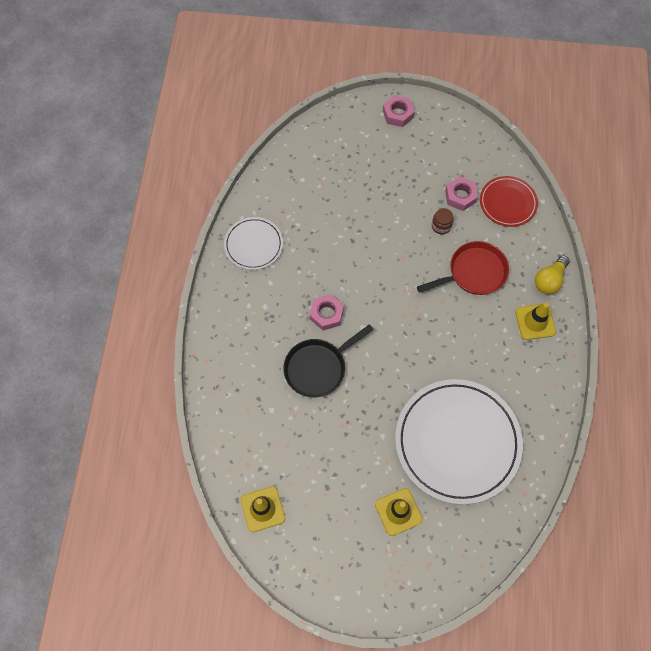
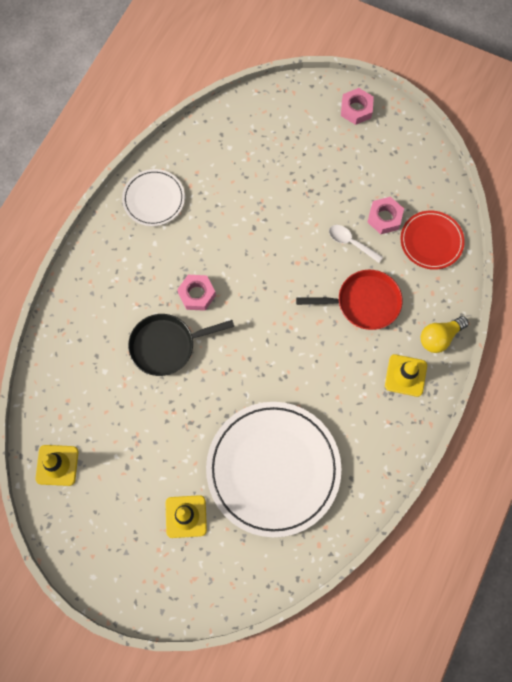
camera: 20 degrees right, 5 degrees up
(441, 226) = (351, 243): brown jar -> white spoon

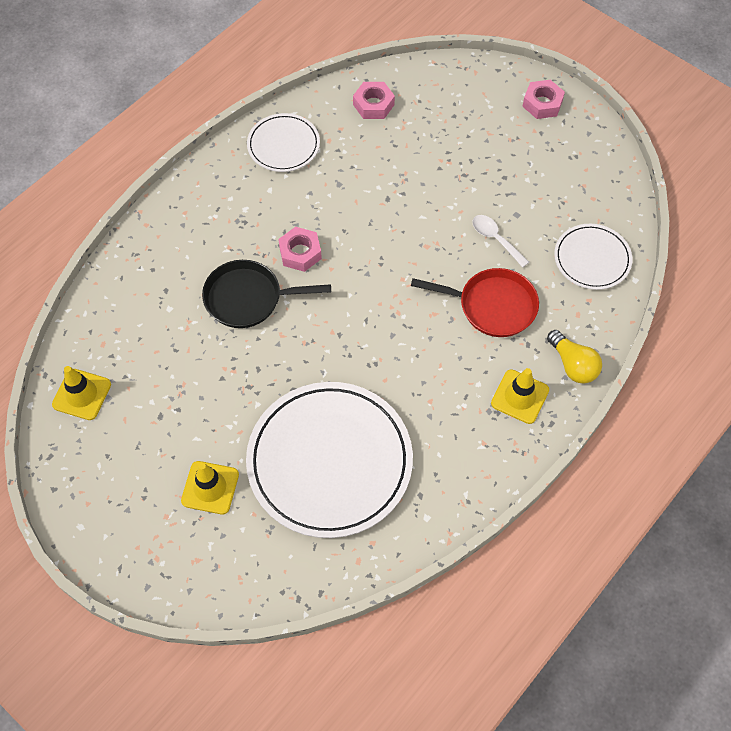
camera: 15 degrees right, 10 degrees down
(384, 218) = (543, 222): pink nut -> pink nut (373, 105)
(431, 241) = (592, 259): red plate -> white plate
(439, 337) = (573, 365): yellow light bulb -> yellow light bulb turned 105 degrees counterclockwise

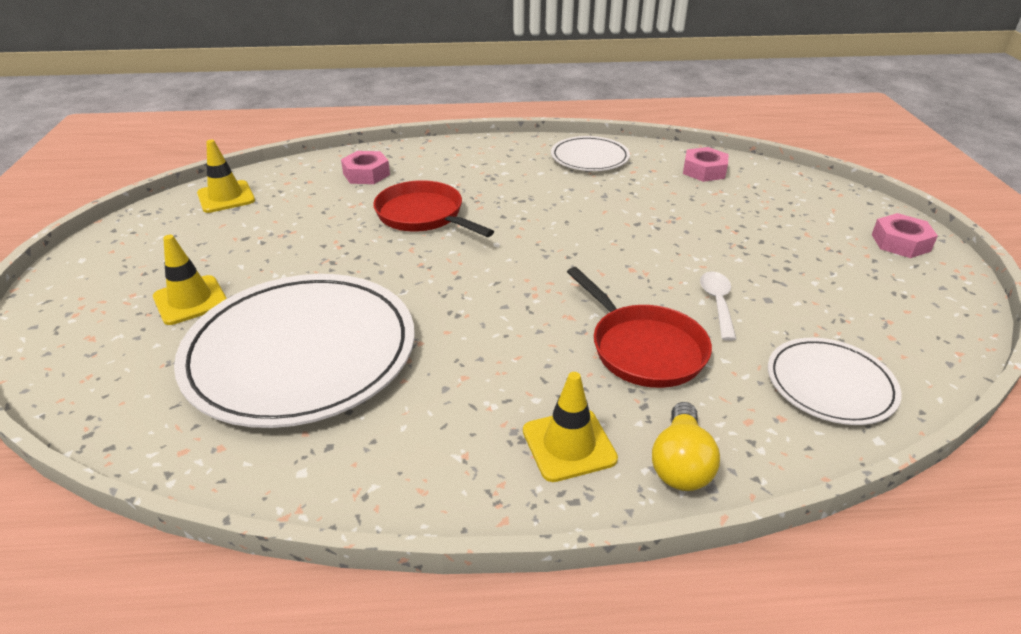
camera: 45 degrees right, 25 degrees down
(248, 298) = (423, 215): black pan -> red pan
(300, 253) = (507, 214): pink nut -> pink nut (366, 174)

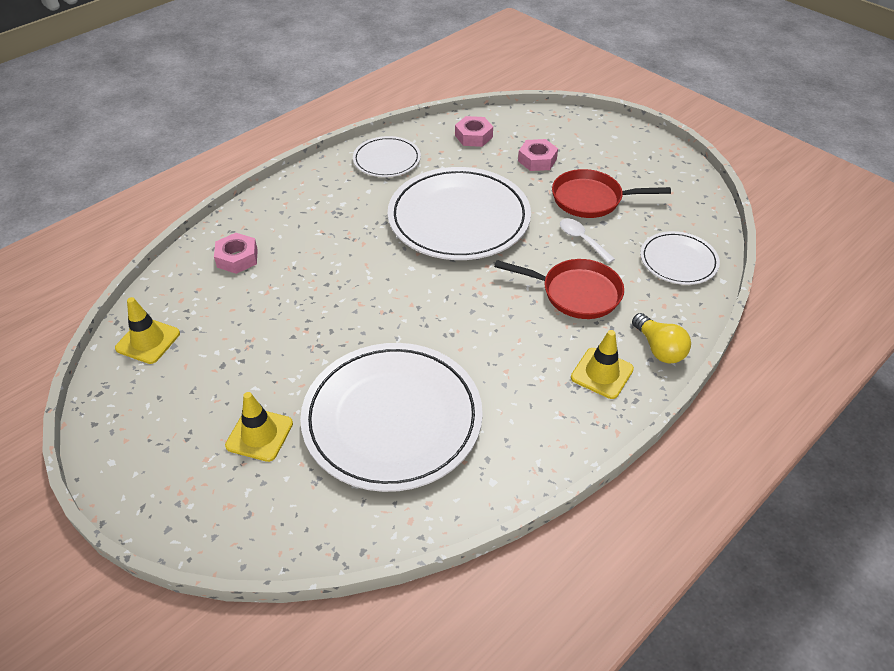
camera: 40 degrees left, 10 degrees up
(423, 215) = (332, 272): red pan -> red pan (591, 199)
(598, 226) = (459, 218): none -> white plate
(900, 243) = (630, 143): pink nut -> pink nut (537, 160)

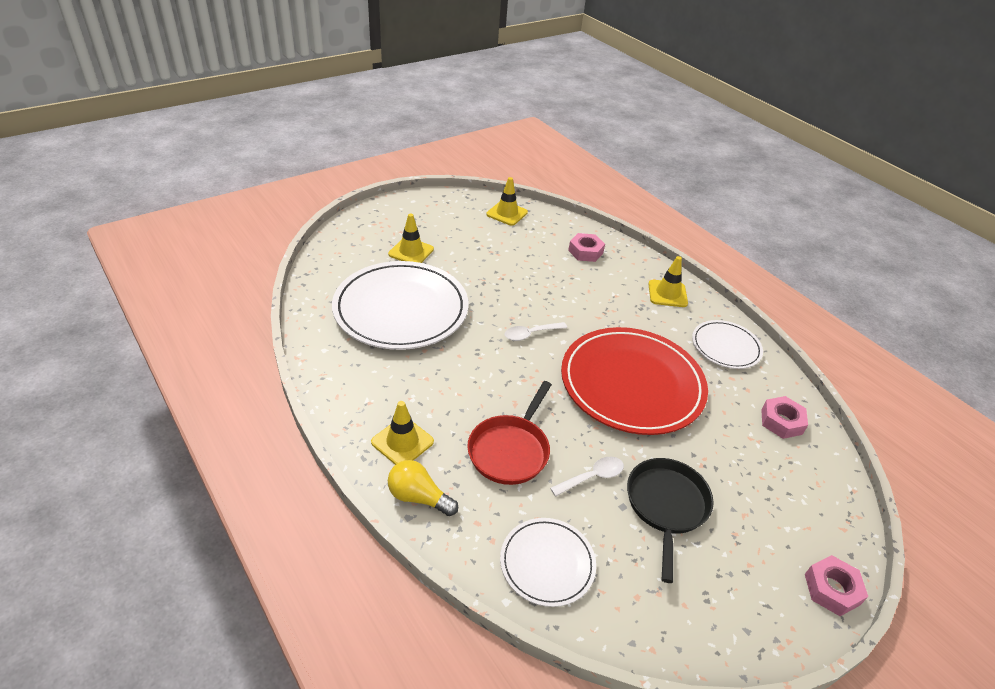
camera: 95 degrees right, 5 degrees down
(310, 194) = (667, 294): none -> yellow traffic cone
(407, 293) = (530, 334): none -> white spoon
(459, 218) = (632, 384): white plate -> red plate
(537, 160) = (741, 471): pink nut -> pink nut (831, 589)
(591, 199) = (666, 506): red pan -> black pan
(659, 348) = (418, 497): yellow light bulb -> yellow light bulb turned 45 degrees clockwise

